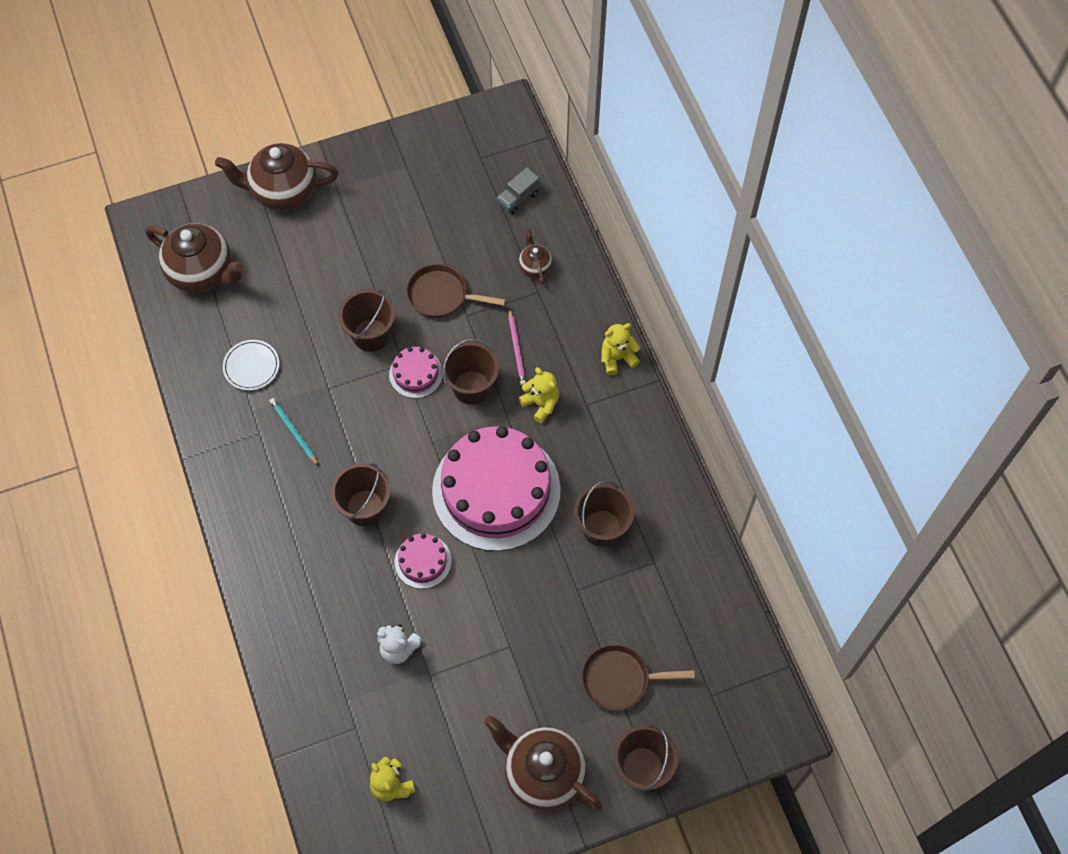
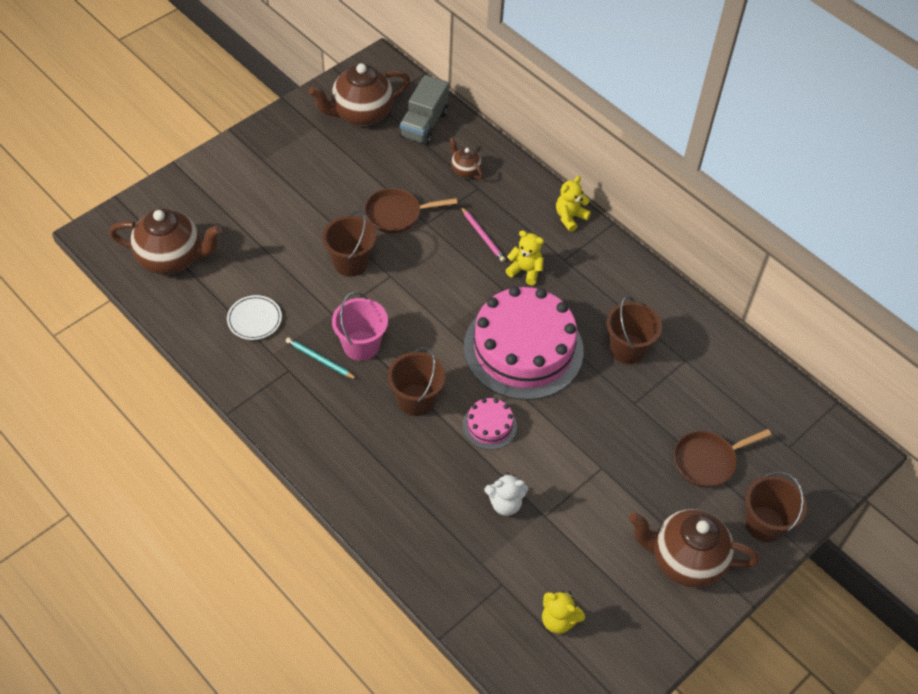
camera: 25 degrees left, 10 degrees down
(283, 192) = (215, 175): brown teapot -> brown teapot (361, 114)
(339, 430) = (361, 345): none -> pink bucket
(416, 374) = (406, 280): pink cake -> none
(471, 387) = (460, 276): brown bucket -> none
(518, 198) = (424, 124): grey truck -> grey truck, size x1.63

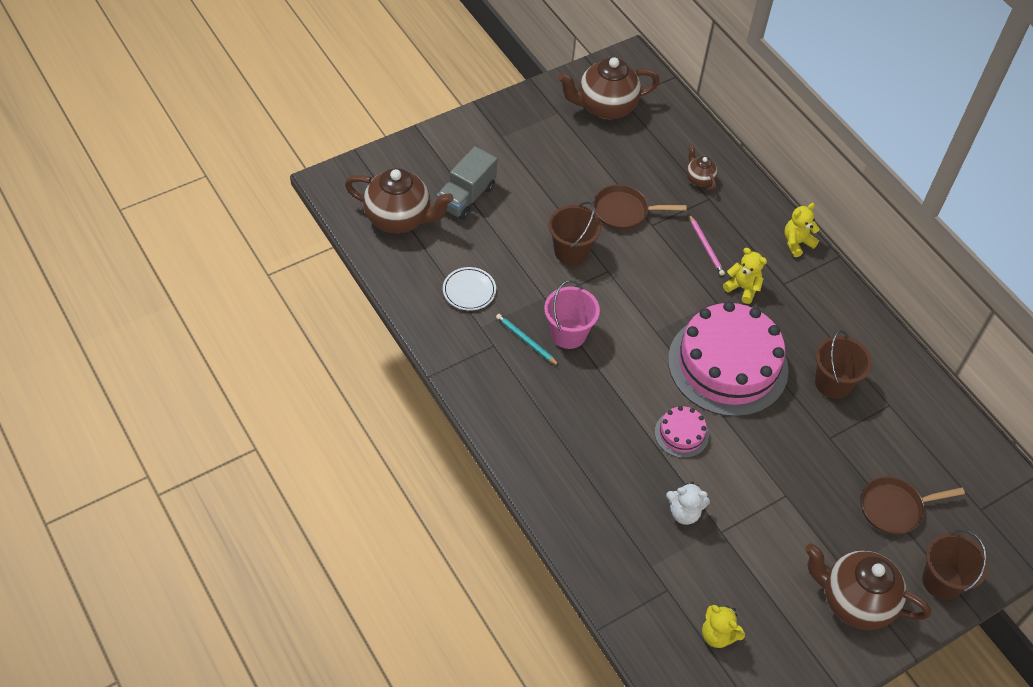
camera: 10 degrees right, 0 degrees up
(416, 400) = (613, 396): brown bucket -> none
(424, 124) = (666, 127): grey truck -> grey truck (466, 197)

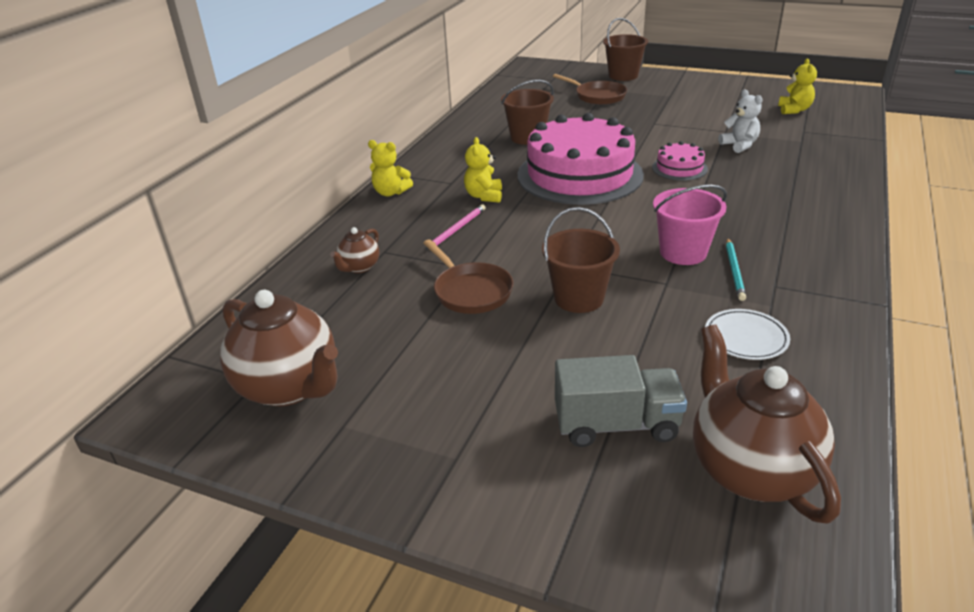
camera: 120 degrees left, 20 degrees down
(854, 601) = (685, 88): brown teapot -> none

